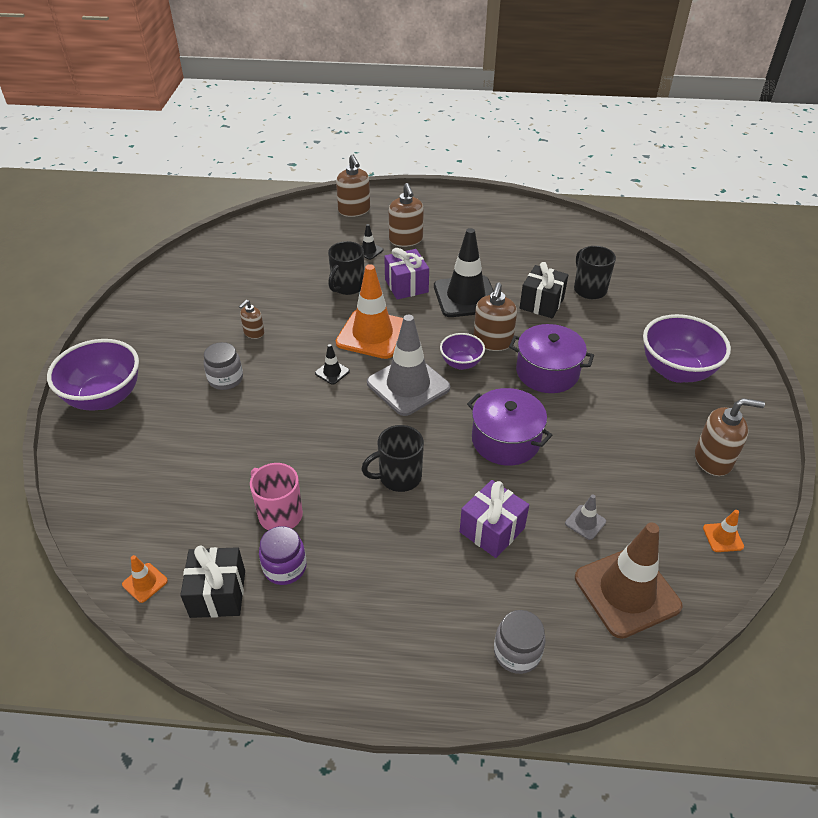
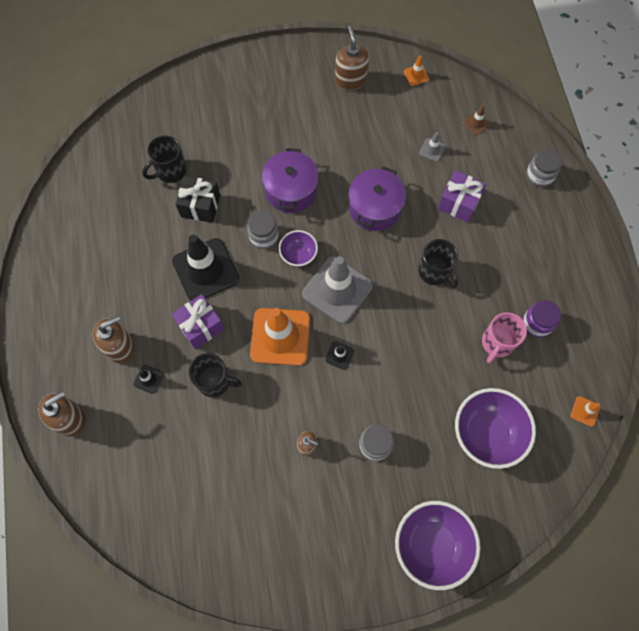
camera: 105 degrees left, 25 degrees up
(218, 593) = (572, 358): black gift -> none
(492, 341) = (264, 236): brown soap dispenser -> grey jar
(627, 592) = (476, 123): brown traffic cone -> brown traffic cone, size x0.42
(676, 371) = (264, 103): purple bowl -> purple bowl (486, 433)

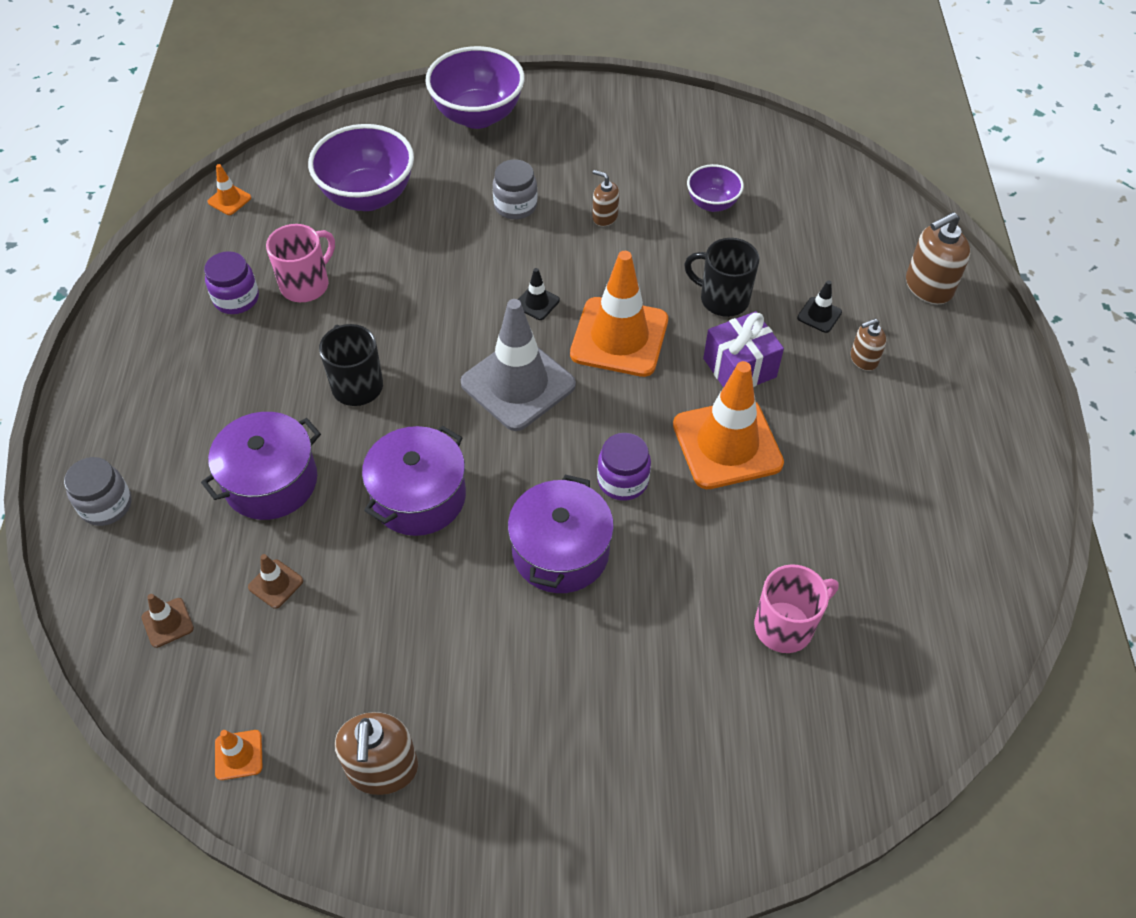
camera: 170 degrees left, 15 degrees down
(120, 347) = (863, 359): brown soap dispenser -> brown soap dispenser, size x0.58
(170, 171) = (785, 626): black mug -> pink mug
(200, 206) = (730, 550): black gift -> none
(205, 270) = (727, 444): black traffic cone -> orange traffic cone
(264, 236) = (622, 481): grey jar -> purple jar
(298, 255) = (569, 442): purple bowl -> purple bowl (712, 204)
(432, 150) = (275, 584): grey traffic cone -> brown traffic cone
(458, 203) = (271, 481): purple gift -> purple pot

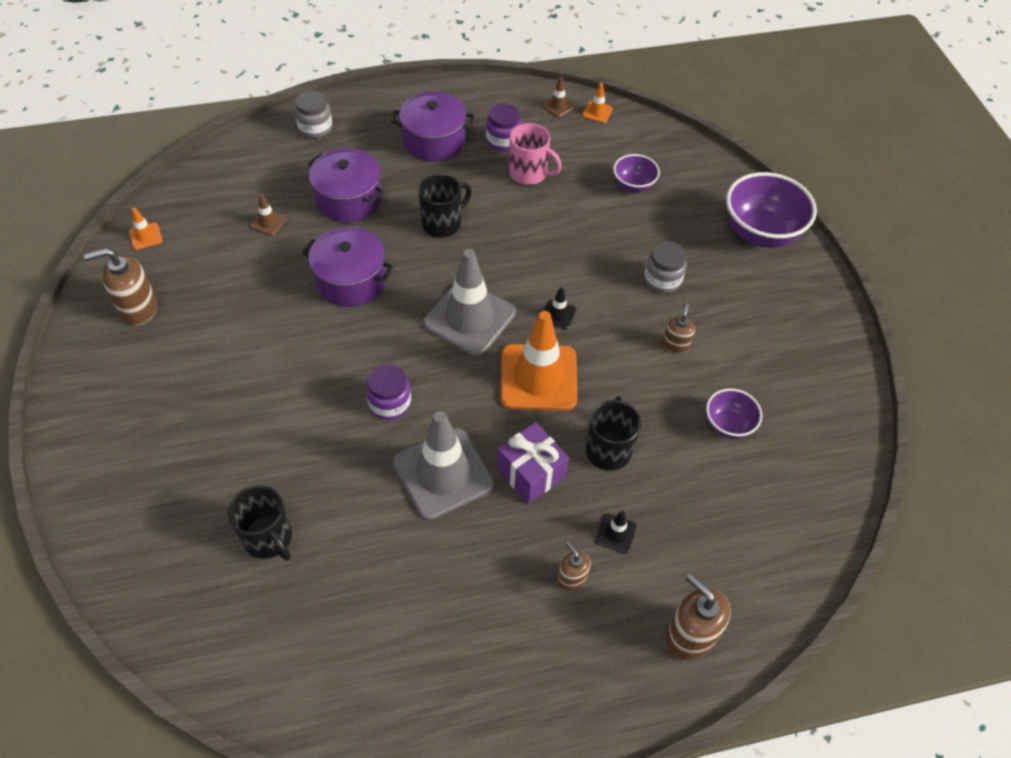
camera: 75 degrees right, 0 degrees up
(167, 623) = (234, 179): brown traffic cone -> brown traffic cone (558, 106)
(368, 197) = (633, 186): purple bowl -> purple bowl, size x0.55
(560, 551) = (317, 374): purple pot -> purple pot (434, 141)
(727, 444) = (443, 473): orange traffic cone -> grey traffic cone
(785, 626) = (269, 538): pink mug -> black mug

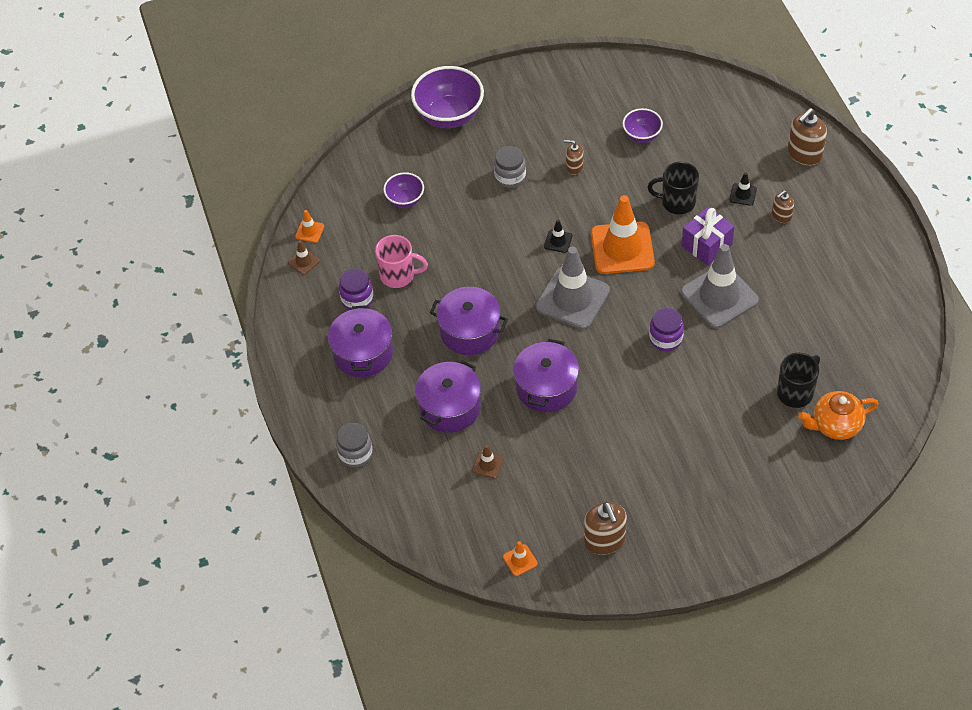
camera: 90 degrees left, 0 degrees up
(202, 577) = (835, 425): none -> orange teapot
(442, 224) = (470, 331): black mug -> purple pot
(529, 173) = (398, 275): pink mug -> pink mug turned 75 degrees clockwise

